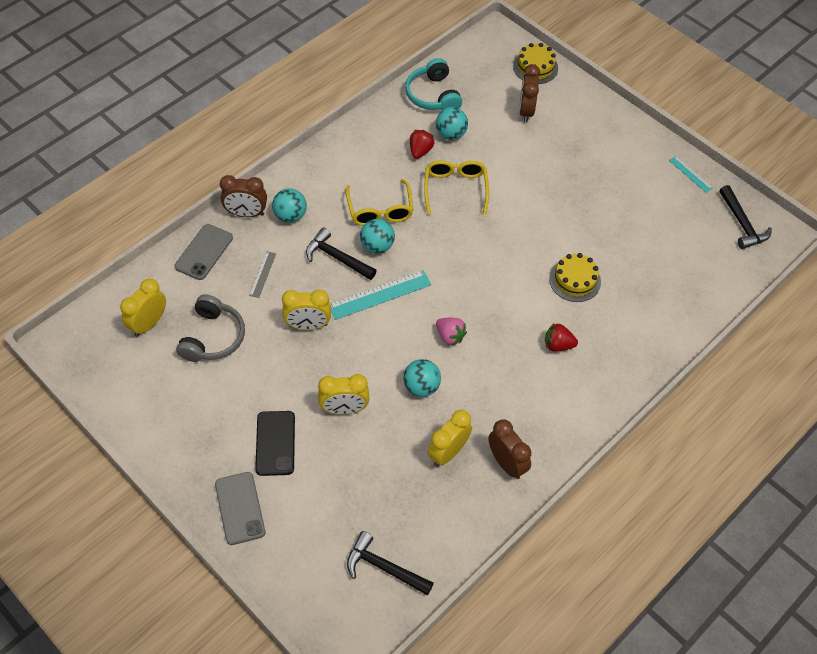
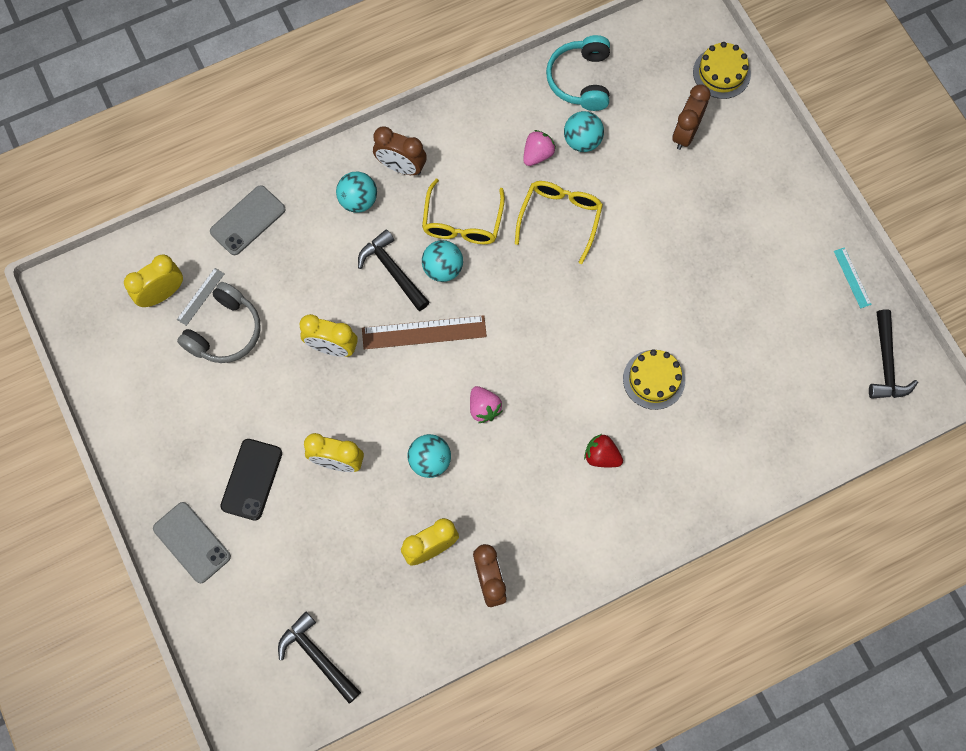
camera: 20 degrees right, 15 degrees up
(240, 508) = (191, 542): grey phone -> grey phone turned 45 degrees counterclockwise
(246, 213) = (310, 183): brown clock -> brown clock (401, 167)
(262, 274) = (303, 268): grey ruler -> grey ruler (200, 296)
(379, 295) = (424, 332): turquoise ruler -> brown ruler
(420, 151) = (537, 154): red strawberry -> pink strawberry

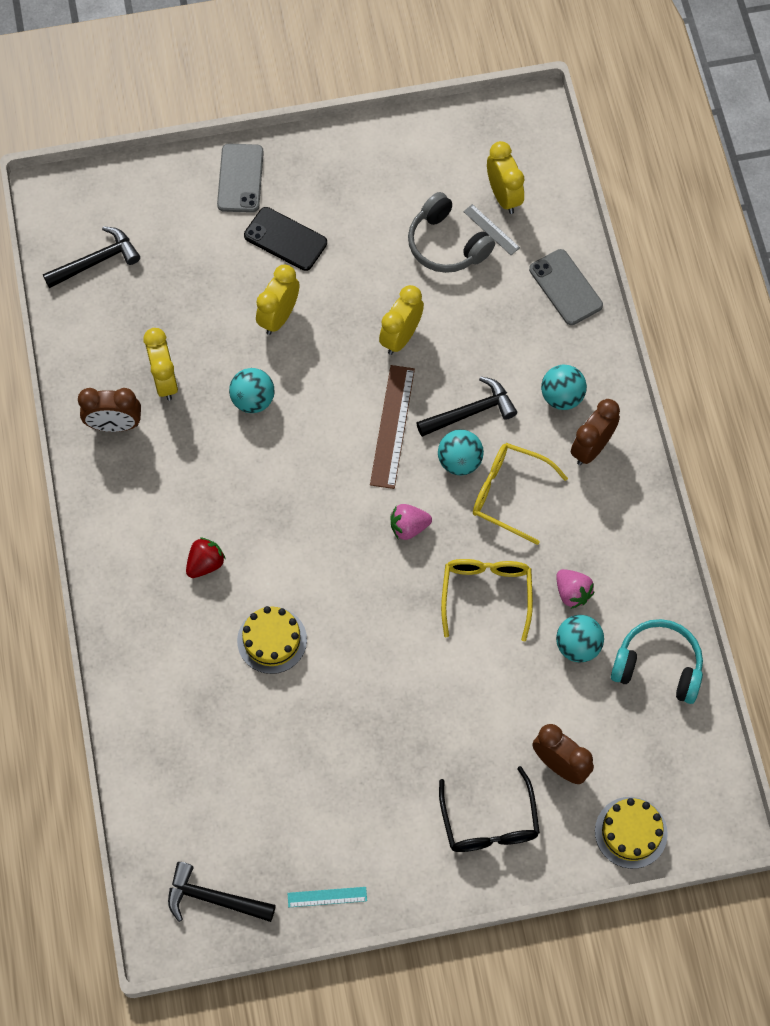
camera: 105 degrees right, 5 degrees down
(191, 542) = (240, 178): grey phone -> grey phone turned 60 degrees counterclockwise
(484, 408) = (292, 463): pink strawberry -> pink strawberry (408, 527)
(560, 219) = (486, 595): yellow glasses -> yellow glasses turned 120 degrees counterclockwise
(749, 173) = (489, 821): none -> black glasses

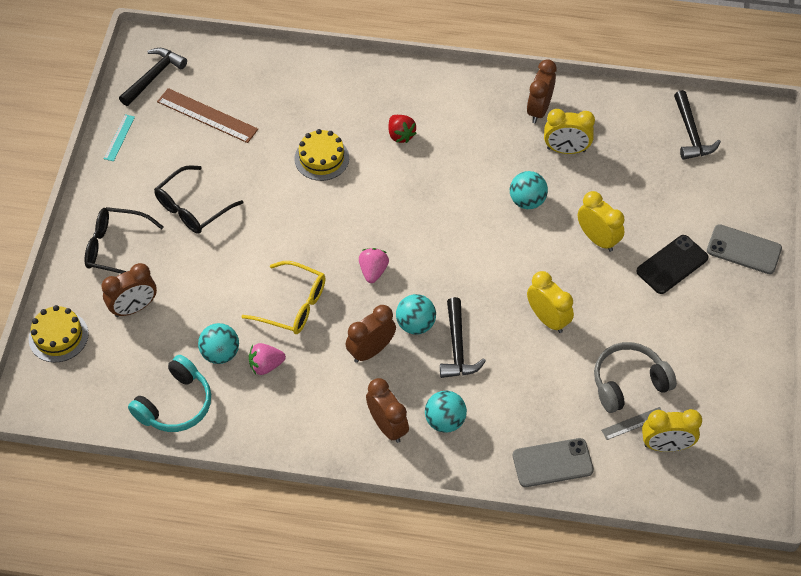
camera: 110 degrees right, 10 degrees down
(392, 426) = (466, 287): brown ruler -> brown ruler (207, 115)
(398, 759) = (193, 207): none -> black glasses
(510, 494) = (371, 350): yellow glasses -> brown clock

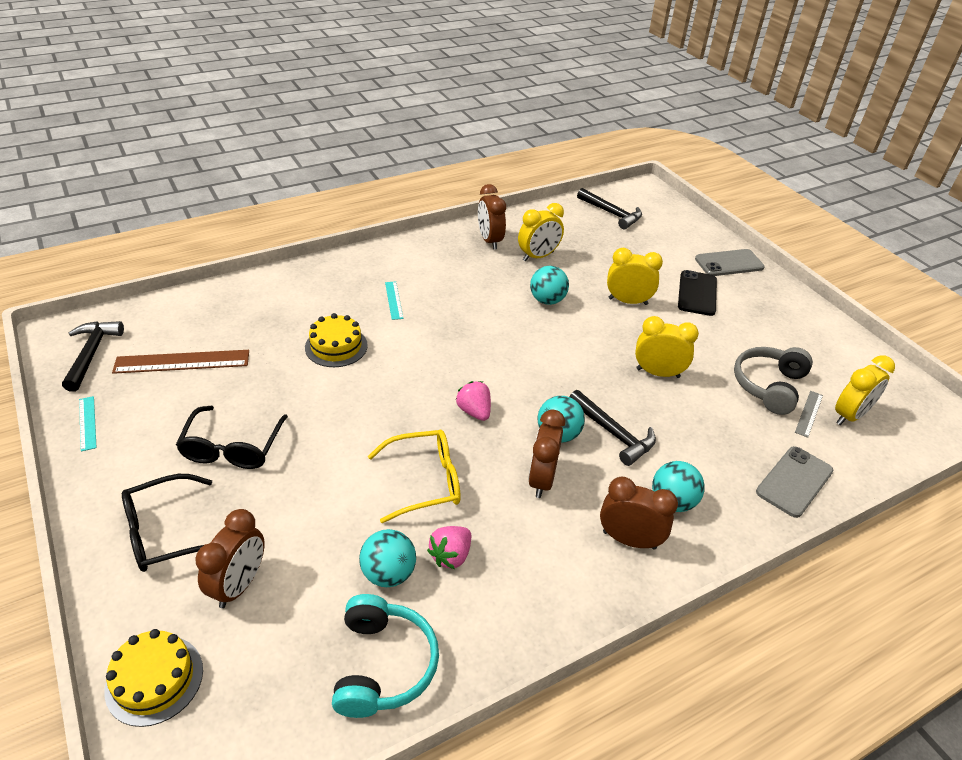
camera: 40 degrees left, 15 degrees down
(400, 135) = (394, 300): red strawberry -> turquoise ruler

